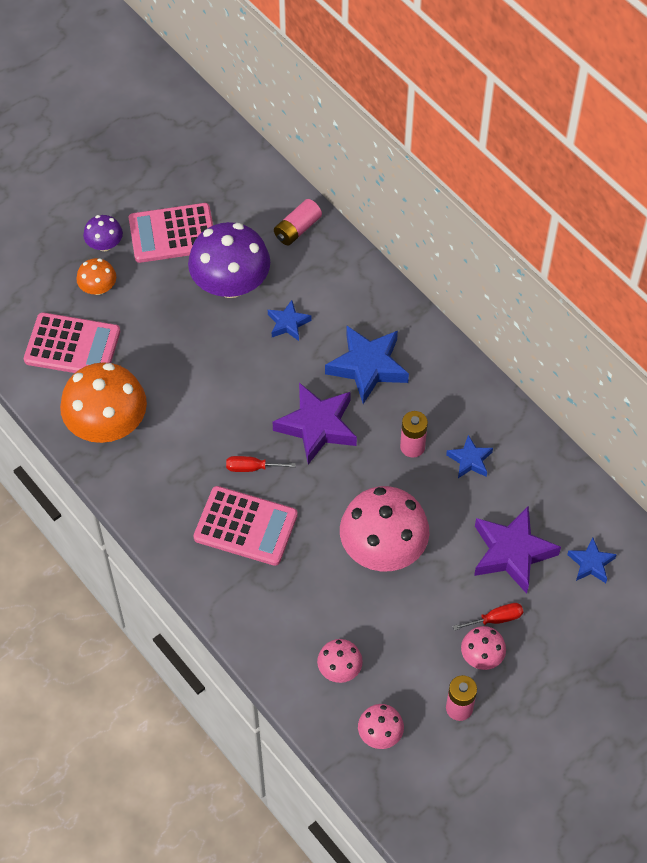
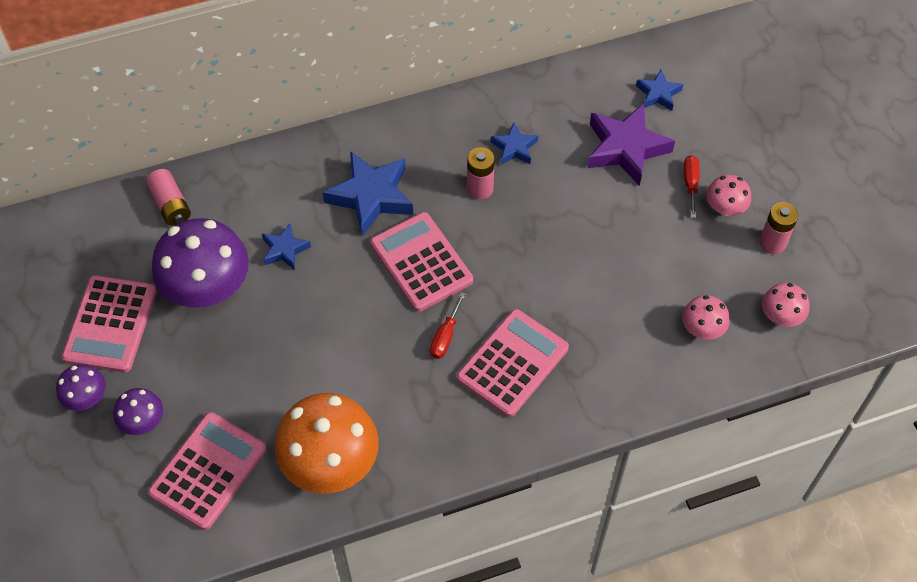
camera: 70 degrees left, 0 degrees up
(98, 288) = (143, 421): orange mushroom -> purple mushroom
(317, 426) = (421, 262): purple star -> pink calculator
(383, 548) = (583, 250): pink mushroom -> none

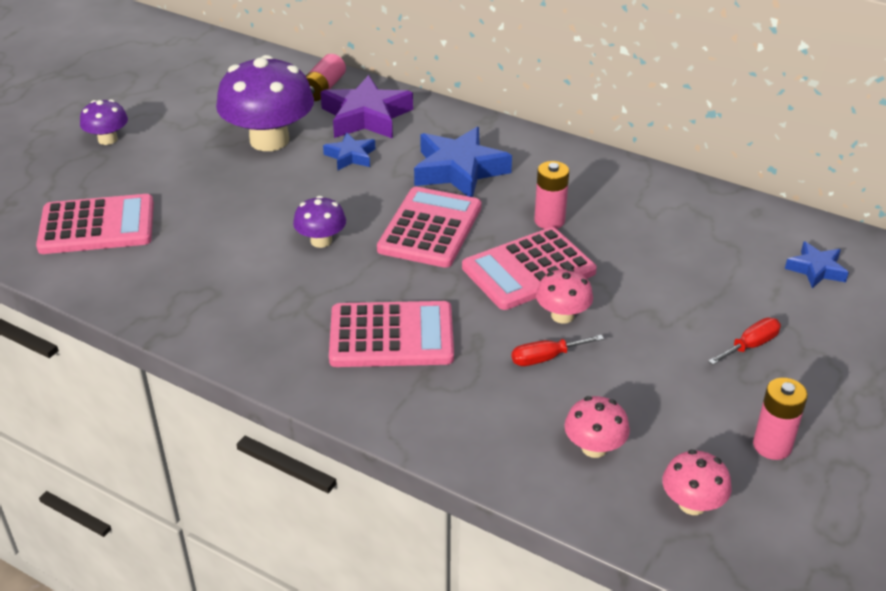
camera: 50 degrees right, 20 degrees down
(110, 324) = (185, 117): pink calculator -> pink calculator (528, 270)
(143, 421) = (112, 173): purple mushroom -> purple mushroom (321, 241)
(330, 462) = (169, 284): orange mushroom -> none
(445, 336) = (371, 281): red screwdriver -> red screwdriver (546, 358)
(514, 148) = (620, 217): blue star -> none
(626, 148) = (723, 282): purple star -> purple star (366, 117)
(725, 208) = (760, 385): pink mushroom -> pink mushroom (562, 315)

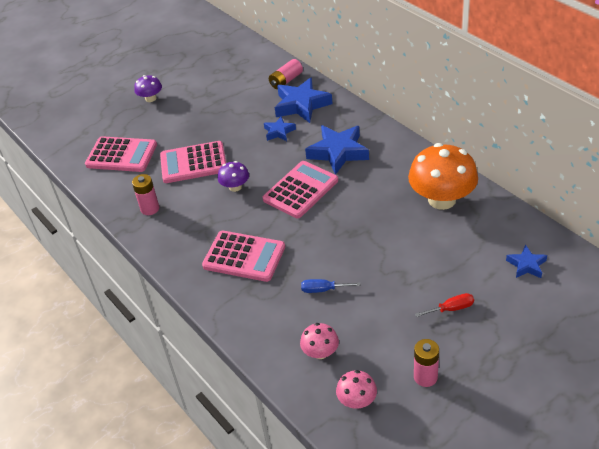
camera: 25 degrees right, 5 degrees up
(269, 140) = (238, 113): purple mushroom -> none
(366, 117) = (301, 105): purple star -> blue star
(528, 270) = (344, 229): pink calculator -> pink calculator (193, 163)
(546, 358) = (323, 290): red screwdriver -> blue screwdriver
(549, 221) = (374, 198): pink battery -> pink battery (150, 209)
(562, 315) = (348, 264): pink mushroom -> none
(648, 207) = (442, 199): none -> orange mushroom

